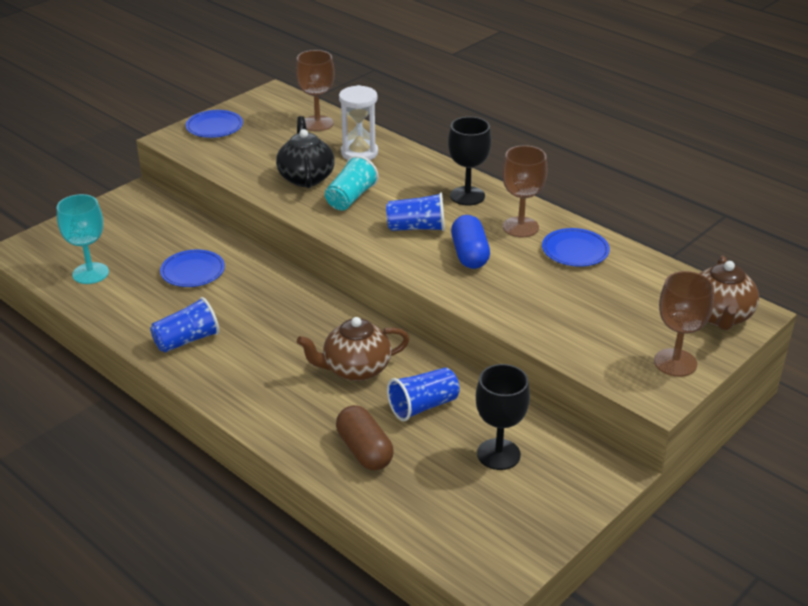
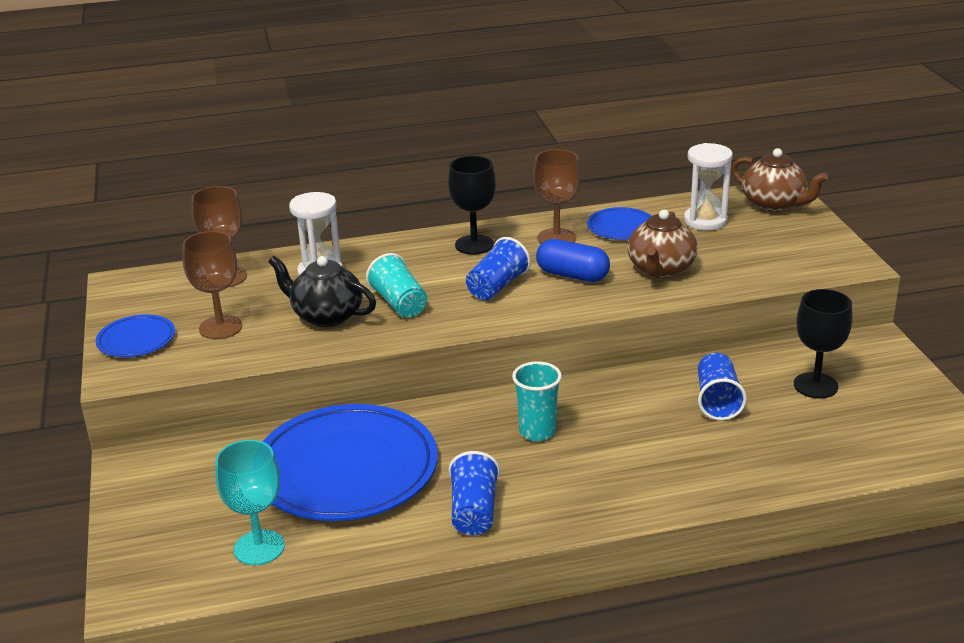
camera: 55 degrees left, 5 degrees down
(193, 271) = (346, 469): blue plate -> blue plate, size x2.19
(302, 332) = (537, 431): none -> turquoise cup
(355, 369) = (628, 419): brown teapot -> brown teapot (660, 269)
(364, 450) = (756, 454): brown capsule -> none
(639, 288) = (705, 221): none -> white hourglass
(675, 362) = (818, 242): brown goblet -> brown goblet (220, 327)

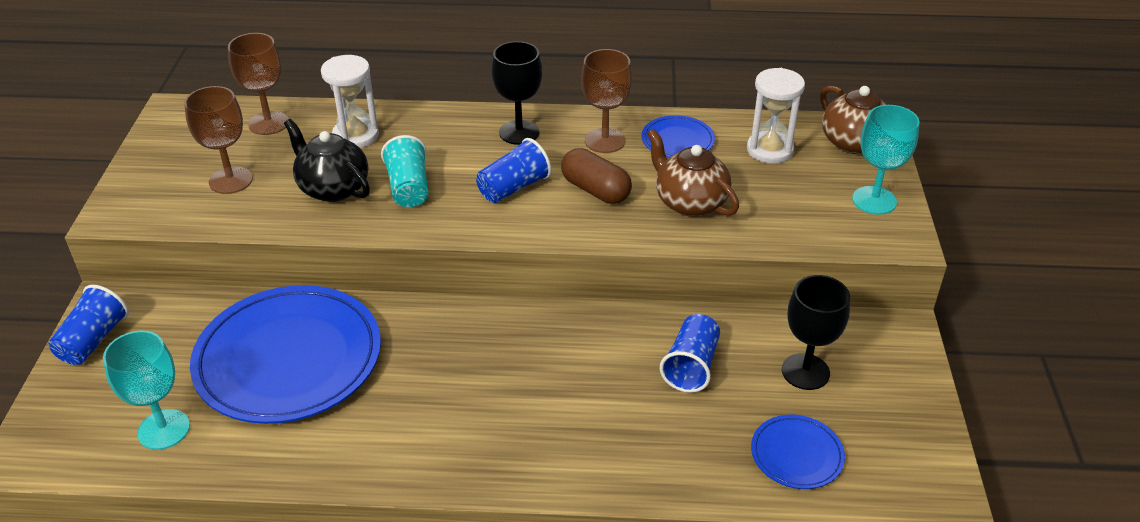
camera: 15 degrees right, 10 degrees up
(136, 340) = (150, 178): blue plate -> blue plate (796, 454)
(474, 511) = (380, 440): blue cup -> blue cup (93, 340)
(537, 431) = (490, 360): turquoise cup -> none
(572, 275) = (595, 190): blue capsule -> brown capsule
(660, 269) = (689, 202): brown teapot -> brown teapot turned 105 degrees clockwise
(815, 241) = (874, 200): none -> turquoise goblet

